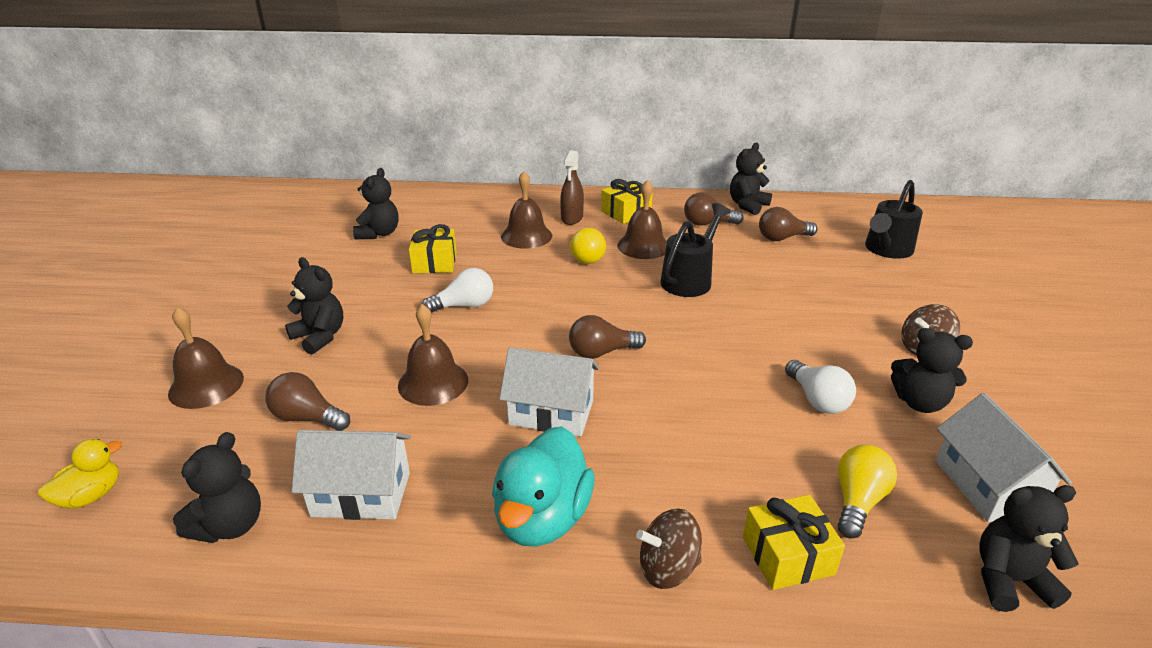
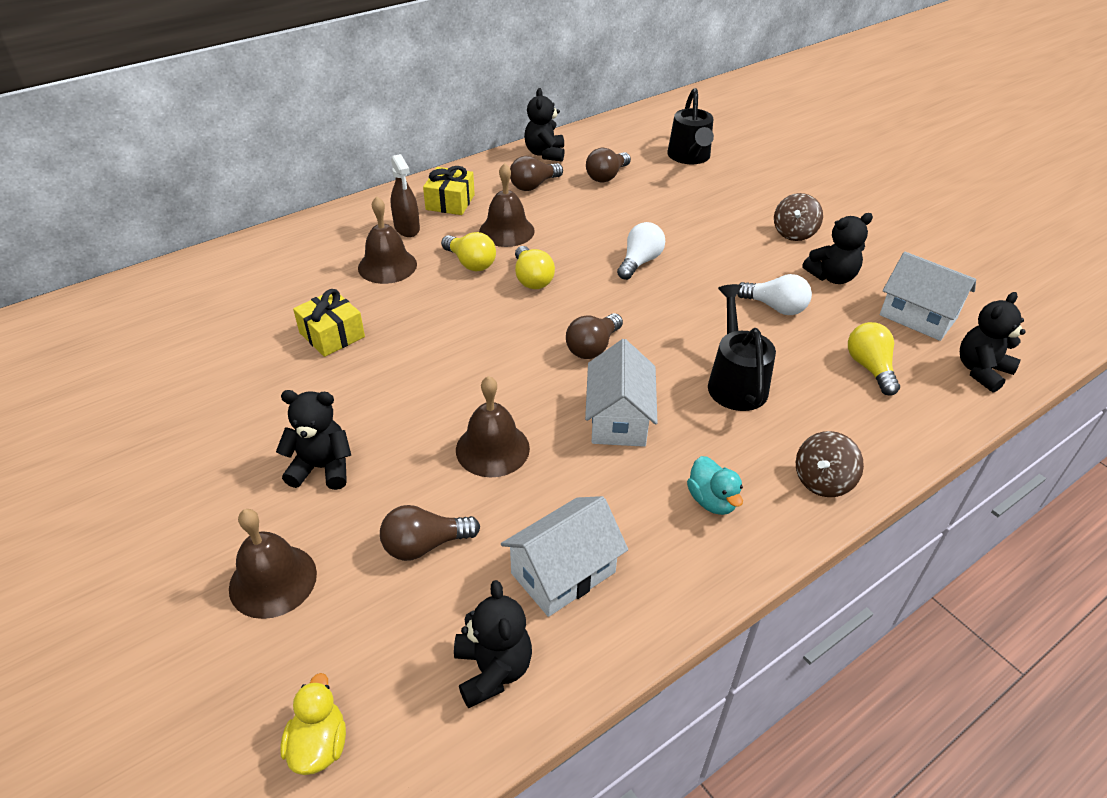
camera: 40 degrees left, 10 degrees up
(379, 233) = (223, 331): black teddy bear -> none
(464, 306) = (423, 364): white light bulb -> white light bulb (639, 262)
(542, 518) = (712, 500): turquoise duck -> turquoise duck, size x0.55
(551, 413) = (618, 419): white house -> white house turned 60 degrees counterclockwise
(618, 285) = (532, 279): none -> yellow light bulb
(690, 279) = (581, 247): black watering can -> black watering can (735, 381)
(787, 555) = (873, 427): yellow gift -> none

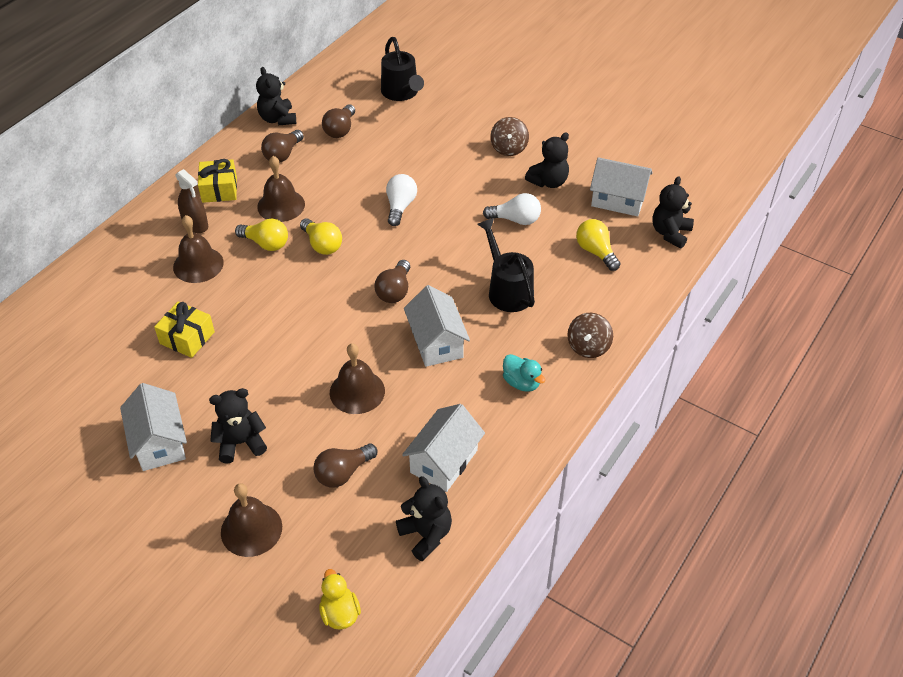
camera: 20 degrees left, 5 degrees up
(232, 438) = (159, 442): none -> white house

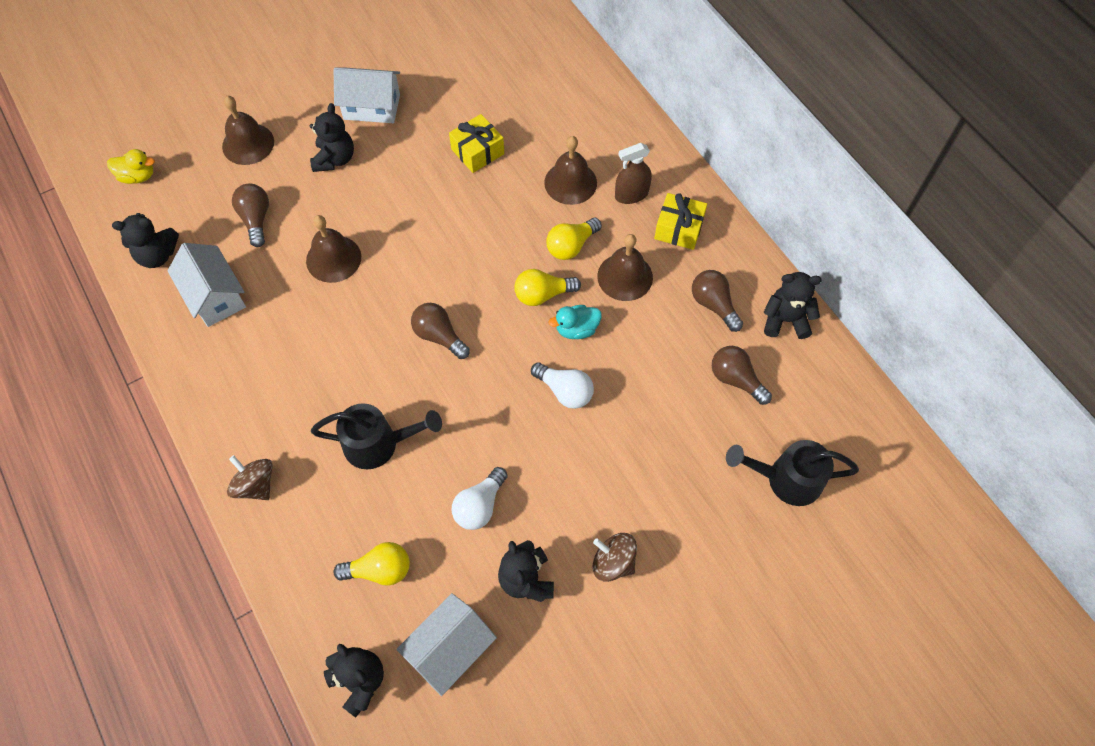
camera: 115 degrees right, 15 degrees up
(436, 342) = (349, 346): white house -> none
(521, 383) = (254, 399): turquoise duck -> turquoise duck (576, 329)

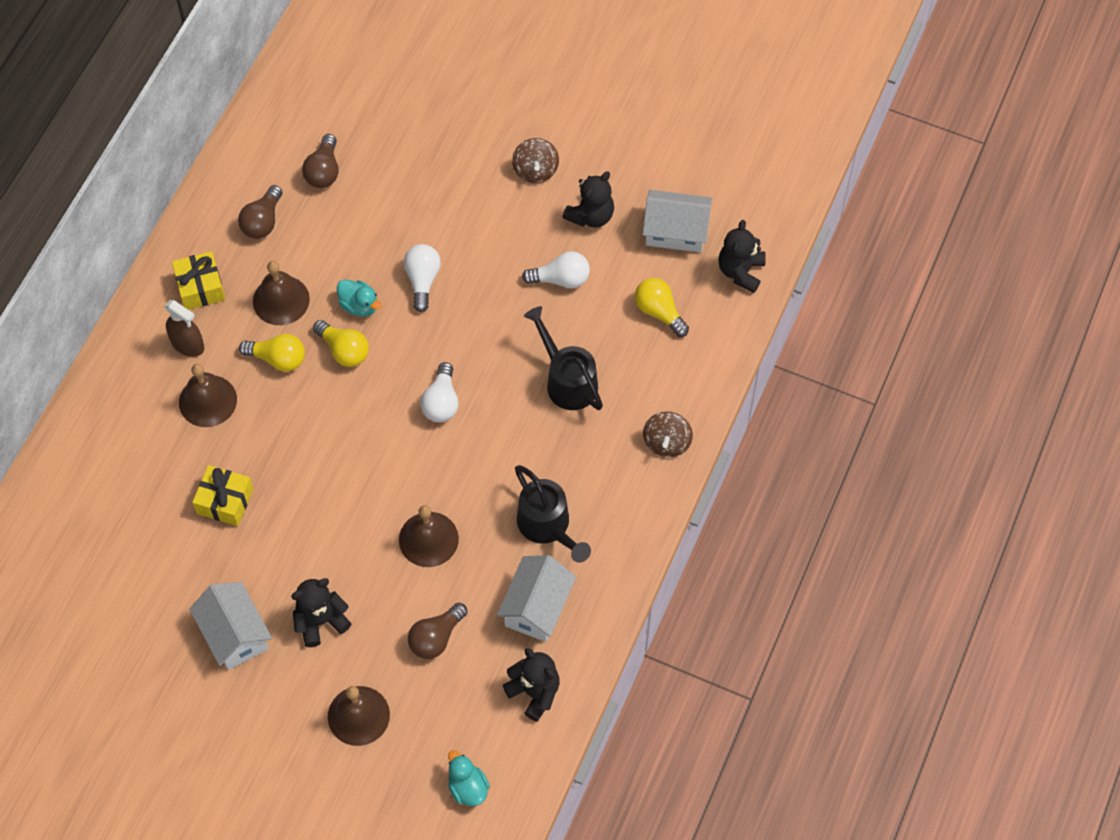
camera: 125 degrees left, 0 degrees up
(137, 176) = (467, 787): yellow duck -> turquoise duck
(439, 336) = (441, 402): brown light bulb -> white light bulb
(785, 320) = (241, 165): black teddy bear -> none
(786, 479) = (386, 98): black watering can -> black watering can (548, 526)

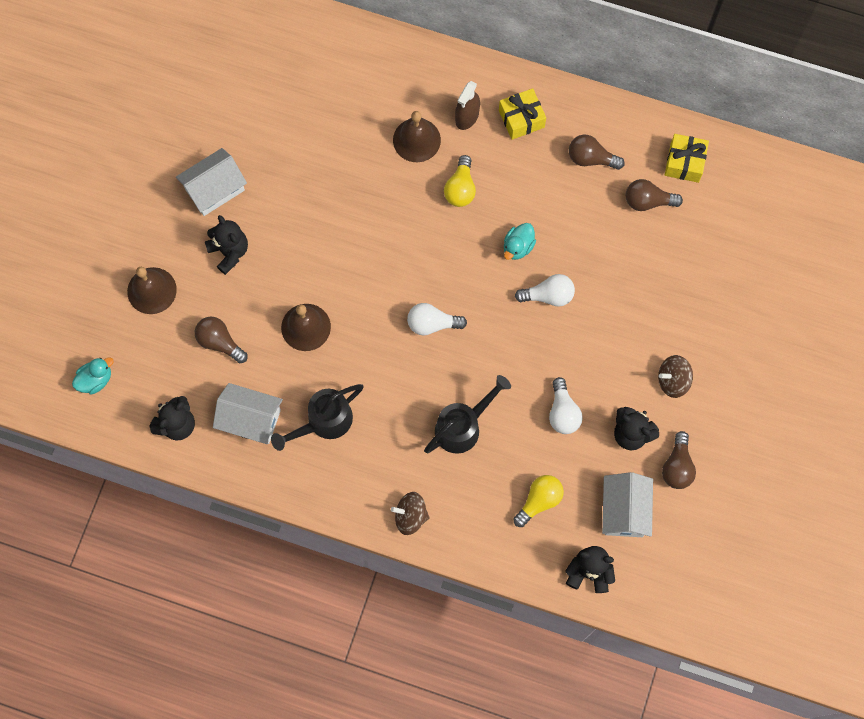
camera: 85 degrees right, 10 degrees up
(225, 501) = (328, 166): yellow gift -> yellow gift (684, 162)
(281, 300) = (516, 183): brown bell -> none
(344, 350) = (473, 239): yellow light bulb -> none
(631, 177) = (677, 466): none -> brown light bulb

